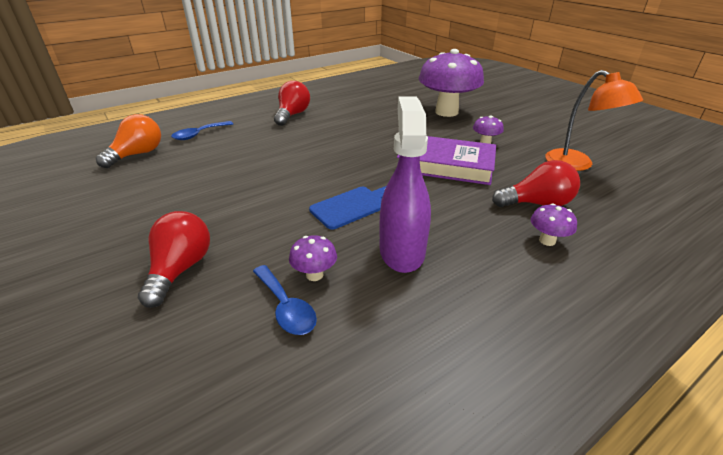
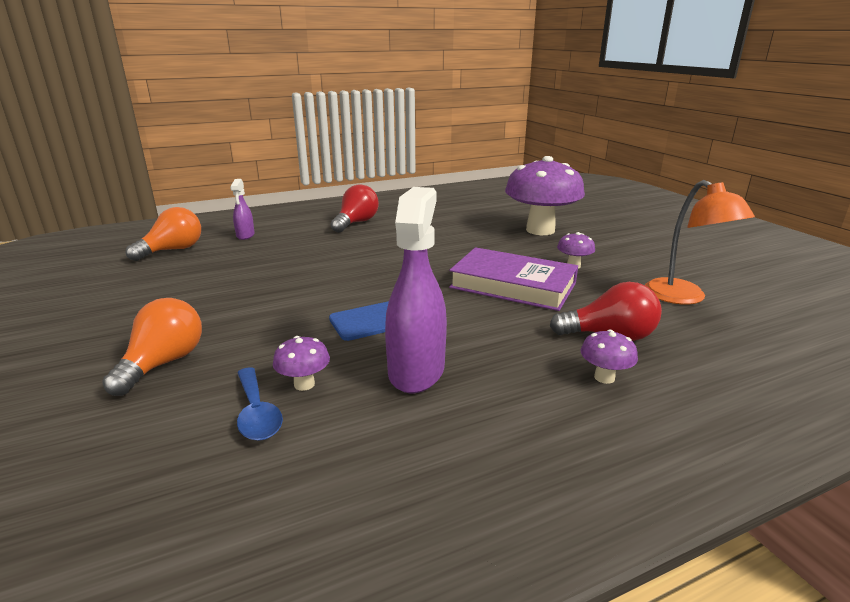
camera: 10 degrees right, 10 degrees down
(180, 269) = (163, 363): red light bulb -> orange light bulb
(199, 134) = (245, 235): blue spoon -> purple spray bottle

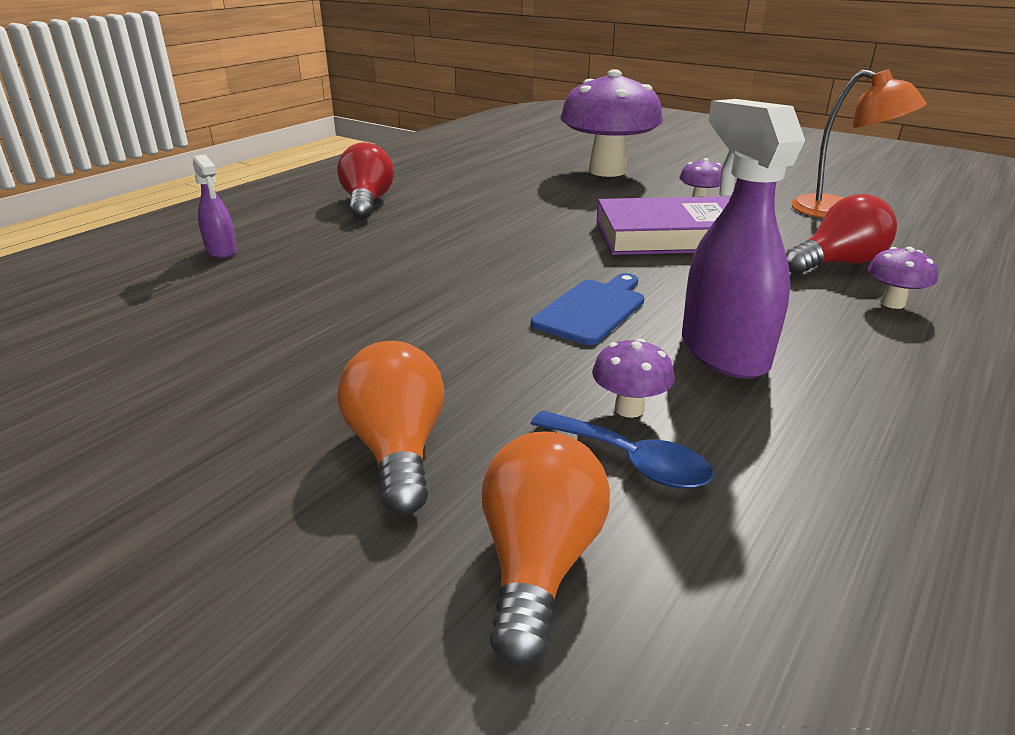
camera: 30 degrees left, 5 degrees up
(173, 250) = (127, 297): orange light bulb -> orange light bulb (538, 563)

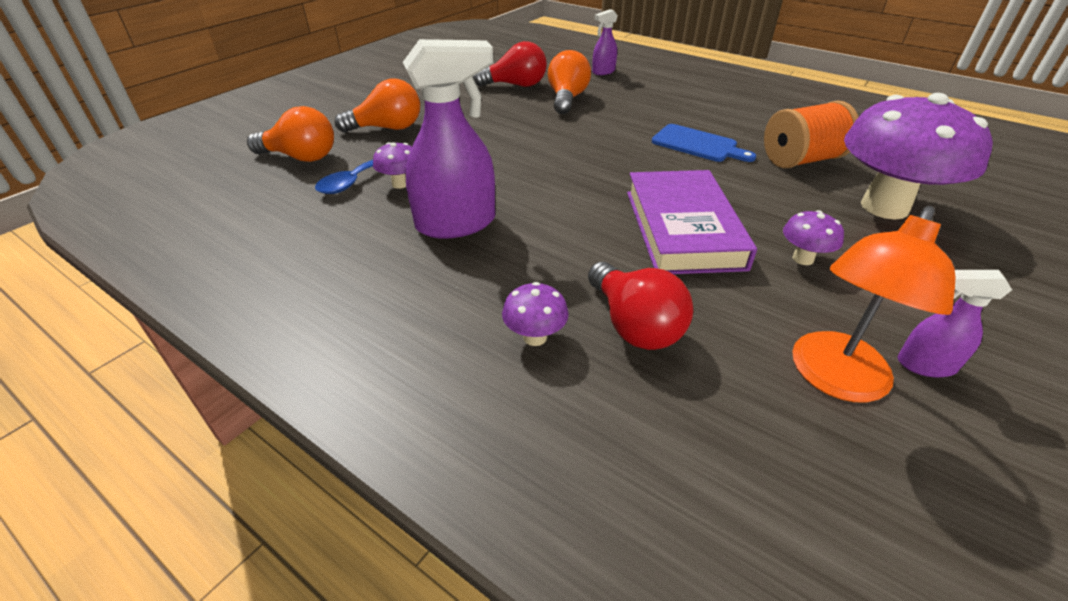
camera: 90 degrees right, 10 degrees up
(322, 279) = (567, 99): none -> orange light bulb
(367, 203) = (707, 100): red light bulb -> red light bulb (515, 85)
(526, 183) = (801, 160): none -> orange spool
(592, 309) = (524, 179): blue cutting board -> blue cutting board (698, 144)
(802, 189) = (925, 365): none -> purple spray bottle

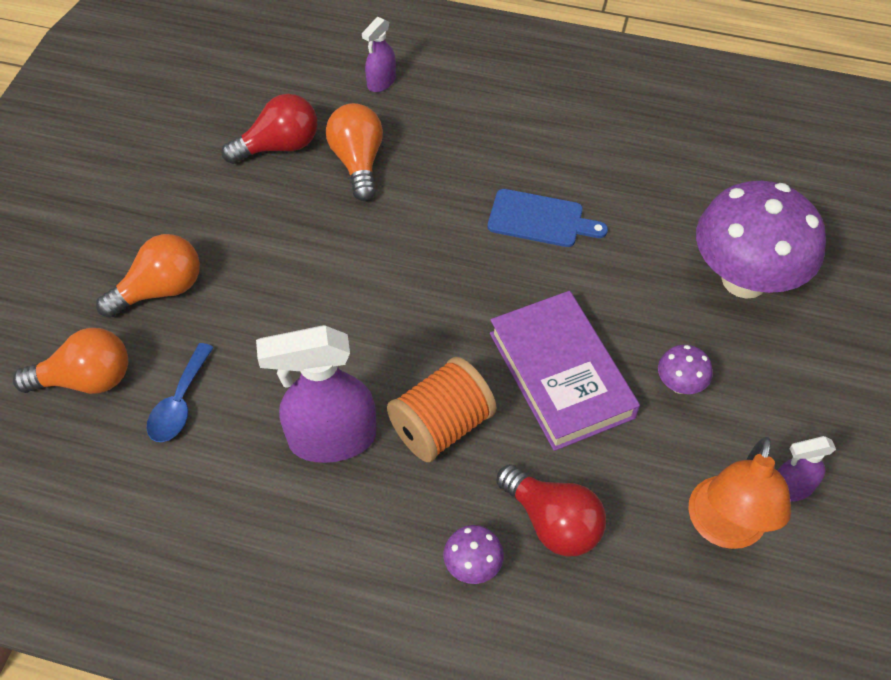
camera: 20 degrees left, 15 degrees up
(400, 184) = (236, 392): purple mushroom -> none
(456, 224) = (331, 439): purple spray bottle -> purple spray bottle turned 150 degrees counterclockwise
(801, 160) = (655, 219): orange spool -> orange spool (441, 426)

